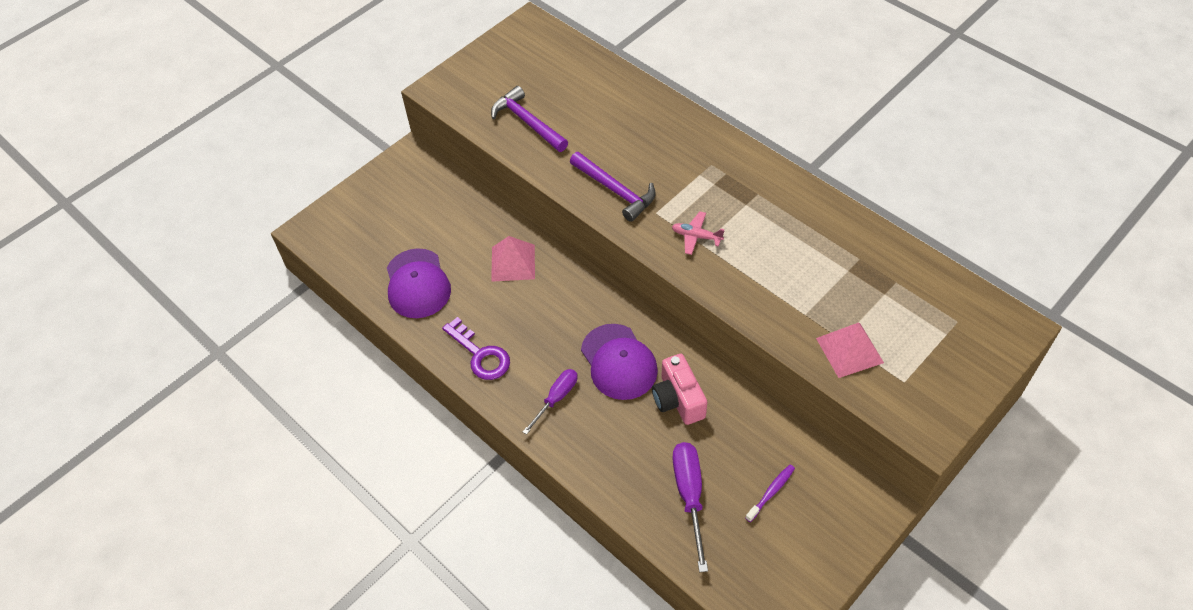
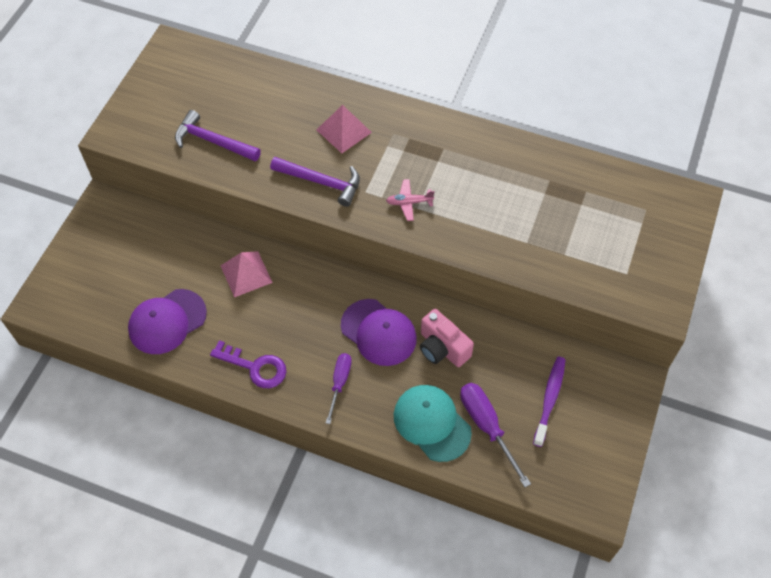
camera: 25 degrees left, 5 degrees up
(417, 284) = (167, 321): purple cap -> purple cap turned 90 degrees clockwise
(632, 472) = (432, 423): none -> turquoise cap
(771, 492) = (549, 399): purple toothbrush -> purple toothbrush, size x1.52
(849, 350) = (574, 261): pink pyramid -> pink pyramid (344, 131)

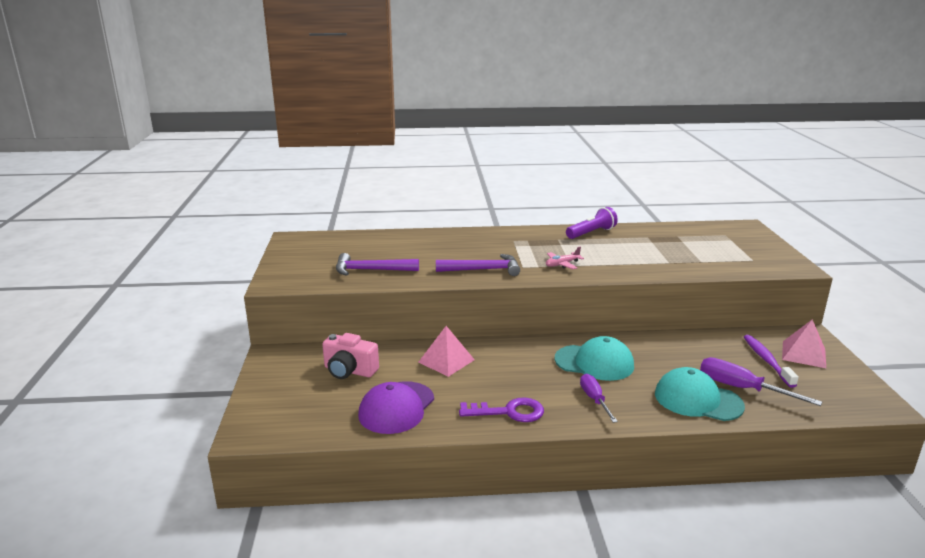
camera: 25 degrees left, 35 degrees down
(344, 131) = (474, 246): pink pyramid -> pink pyramid (804, 354)
(378, 332) = (594, 363): purple cap -> turquoise cap
(442, 348) = (654, 357): pink camera -> pink camera (349, 371)
(492, 149) = (591, 233): none -> purple flashlight

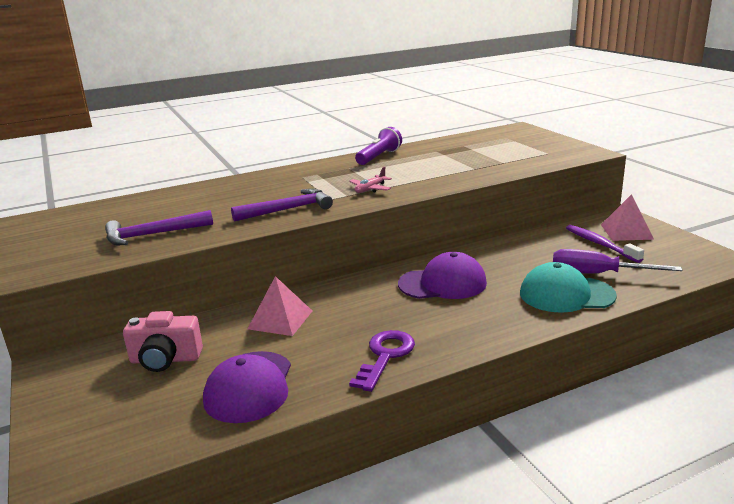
camera: 20 degrees left, 0 degrees up
(509, 412) = (385, 356): purple key -> purple key turned 45 degrees counterclockwise
(594, 363) = (442, 283): turquoise cap -> purple cap
(594, 399) = (467, 320): purple screwdriver -> none

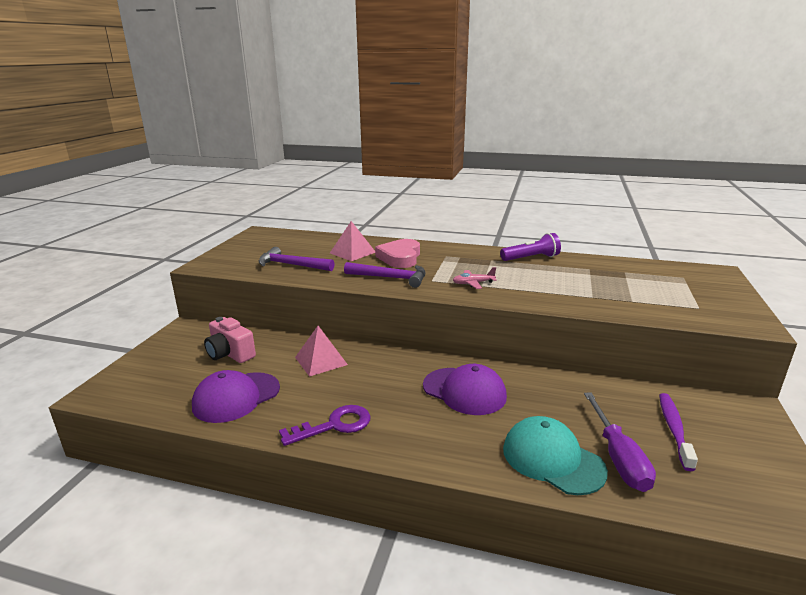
camera: 40 degrees right, 0 degrees up
(261, 191) = (400, 257): none -> pink heart
(597, 274) = (618, 457): purple screwdriver -> purple screwdriver turned 150 degrees counterclockwise
(626, 231) = (730, 431): pink pyramid -> pink pyramid (352, 252)

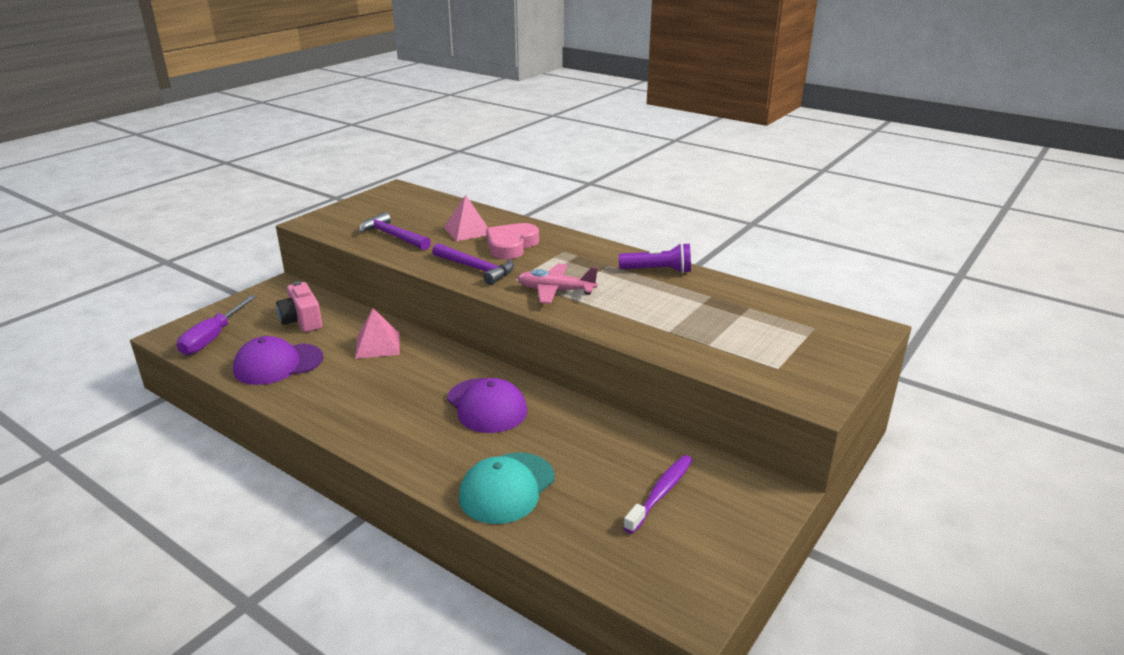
camera: 20 degrees right, 5 degrees up
(334, 425) = (340, 409): purple key -> none
(473, 283) = (555, 291): pink plane -> pink plane, size x1.59
(552, 459) = (507, 488): turquoise cap -> turquoise cap turned 120 degrees counterclockwise
(618, 457) = (572, 503): purple screwdriver -> purple screwdriver (213, 338)

